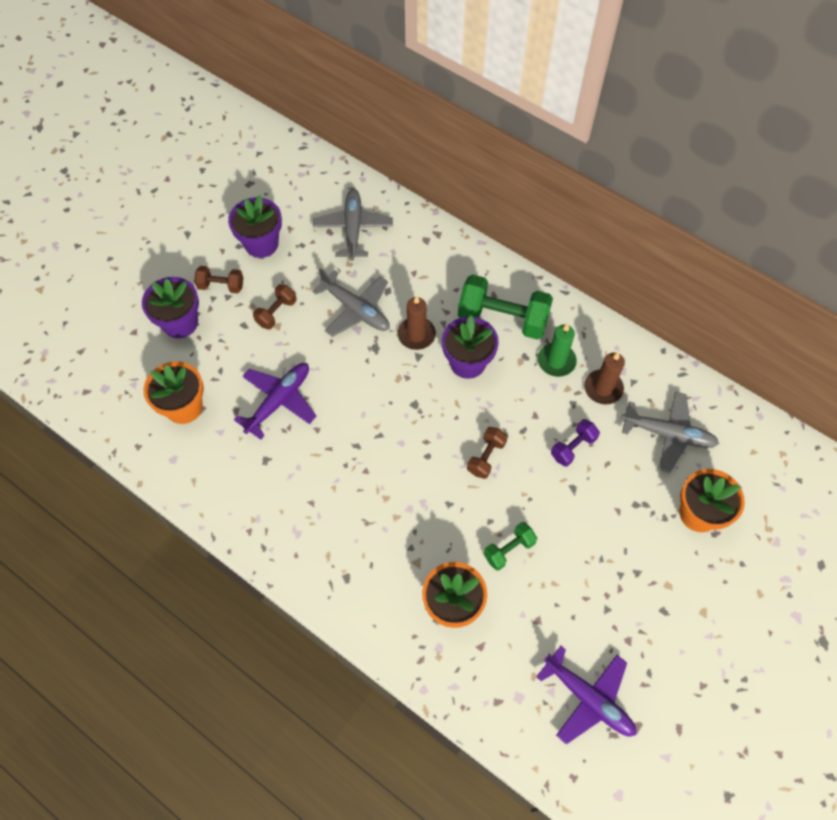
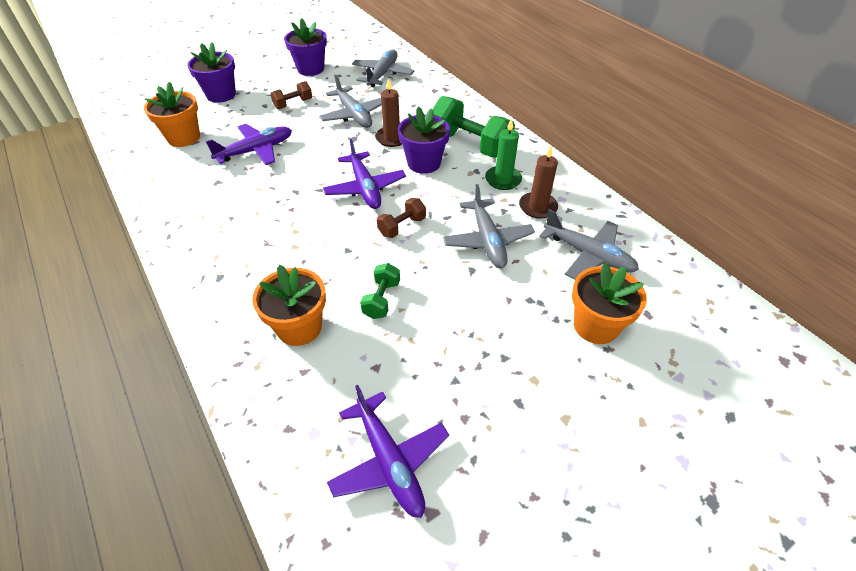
camera: 20 degrees right, 15 degrees down
(221, 286) = (265, 83): brown dumbbell -> none
(425, 418) = (365, 188): none -> purple plane
(509, 550) = (381, 299): green dumbbell -> green dumbbell turned 60 degrees counterclockwise
(573, 447) = (487, 240): purple dumbbell -> grey plane

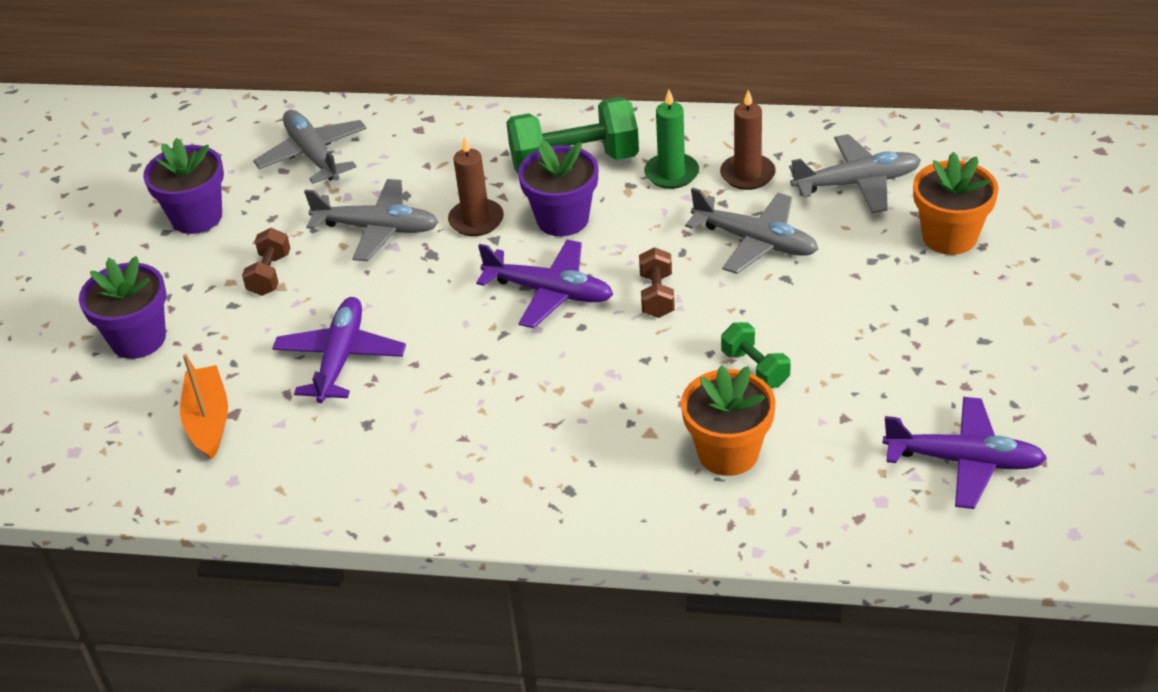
camera: 45 degrees left, 5 degrees down
(184, 137) = (208, 420): orange flower pot -> orange boat

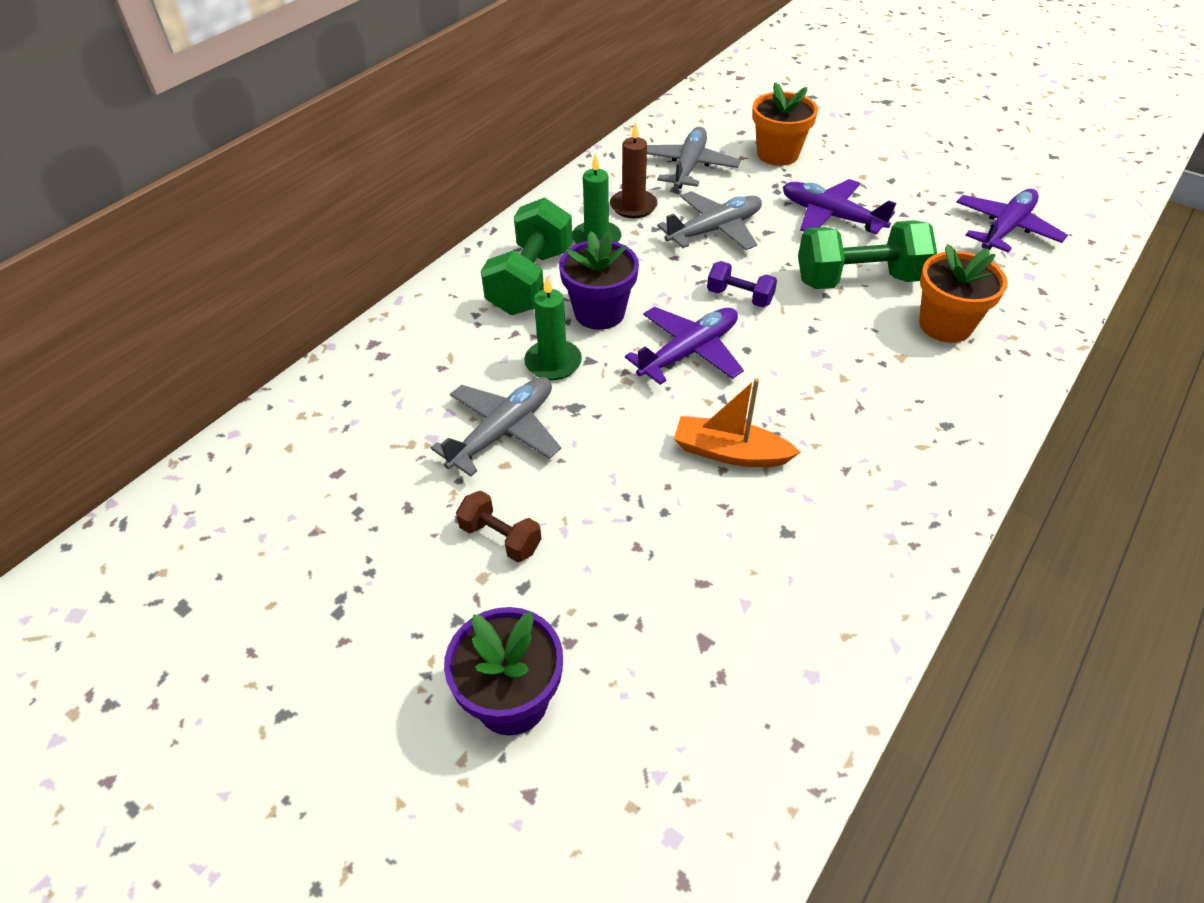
camera: 65 degrees left, 5 degrees up
(196, 217) = (341, 573): purple flower pot -> none
(208, 420) = (702, 669): orange boat -> orange boat (730, 453)
(313, 155) = (338, 441): grey plane -> none
(340, 358) = (677, 521): purple plane -> purple plane (830, 216)
(476, 220) = (553, 362): brown candle -> green candle
(657, 296) = (739, 297): brown dumbbell -> purple dumbbell
(755, 368) = (858, 280): green dumbbell -> green dumbbell, size x1.92

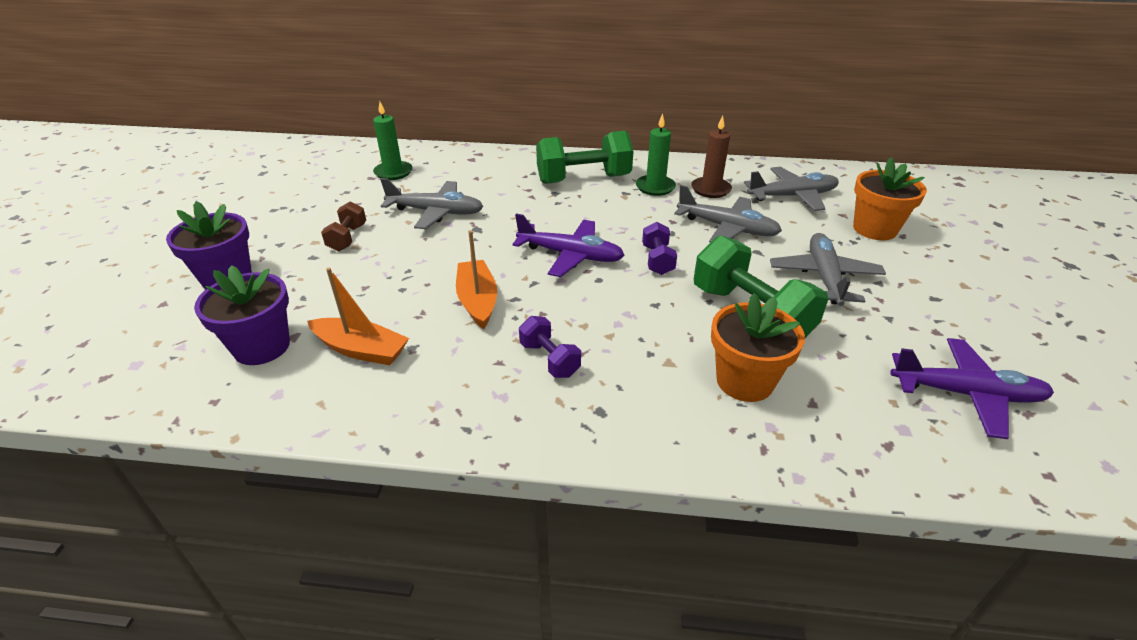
camera: 60 degrees right, 10 degrees down
(553, 362) = (512, 209): green candle -> green candle (393, 172)
(599, 313) = (577, 210): purple flower pot -> purple flower pot (262, 347)
(767, 578) = (361, 350): none -> orange boat
(830, 216) = (824, 277): purple plane -> grey plane
(860, 431) = (549, 359): none -> purple dumbbell

